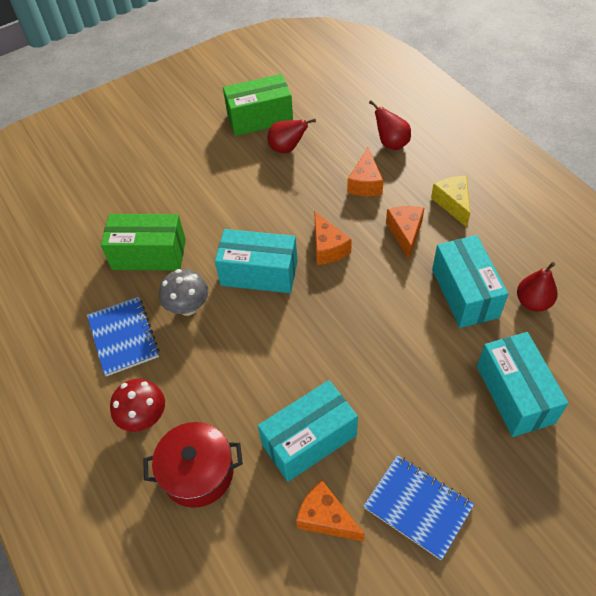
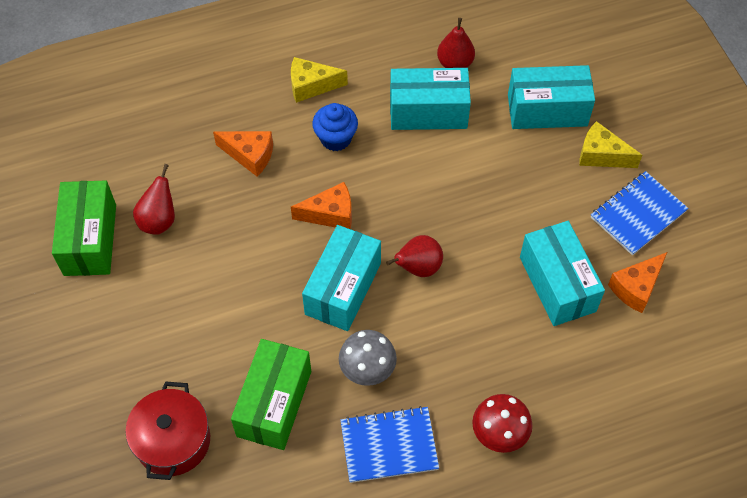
camera: 80 degrees left, 5 degrees up
(198, 473) = (572, 389): red pot -> red pot (173, 441)
(391, 143) = (198, 114): red pear -> red pear (418, 268)
(405, 233) = (336, 138): orange cheese -> blue cupcake
(480, 457) = (601, 155): none -> yellow cheese

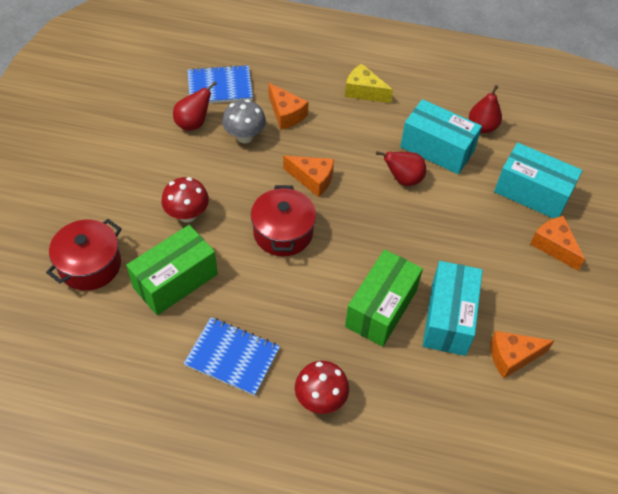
camera: 30 degrees right, 5 degrees down
(90, 239) = (140, 112): green box -> green box (381, 308)
(231, 326) = (187, 214): none -> red mushroom
(336, 138) = (355, 133): blue cupcake -> none
(343, 289) = (283, 232): turquoise box -> red pot
(367, 370) = (257, 296): grey mushroom -> grey mushroom (244, 136)
(418, 268) = (348, 248): red pear -> red pear (403, 179)
(601, 155) = (554, 246): yellow cheese -> orange cheese
(638, 214) = (553, 304): blue notebook -> blue notebook (220, 86)

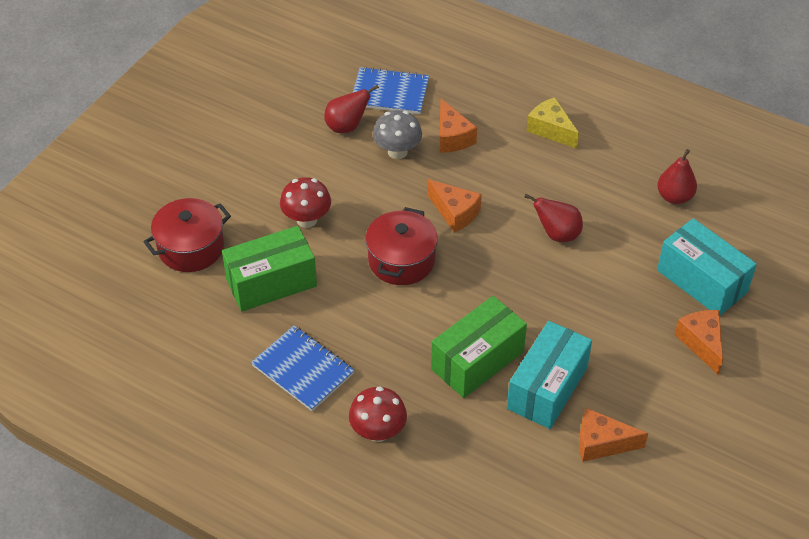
camera: 20 degrees right, 5 degrees down
(437, 149) = (610, 210): turquoise box -> none

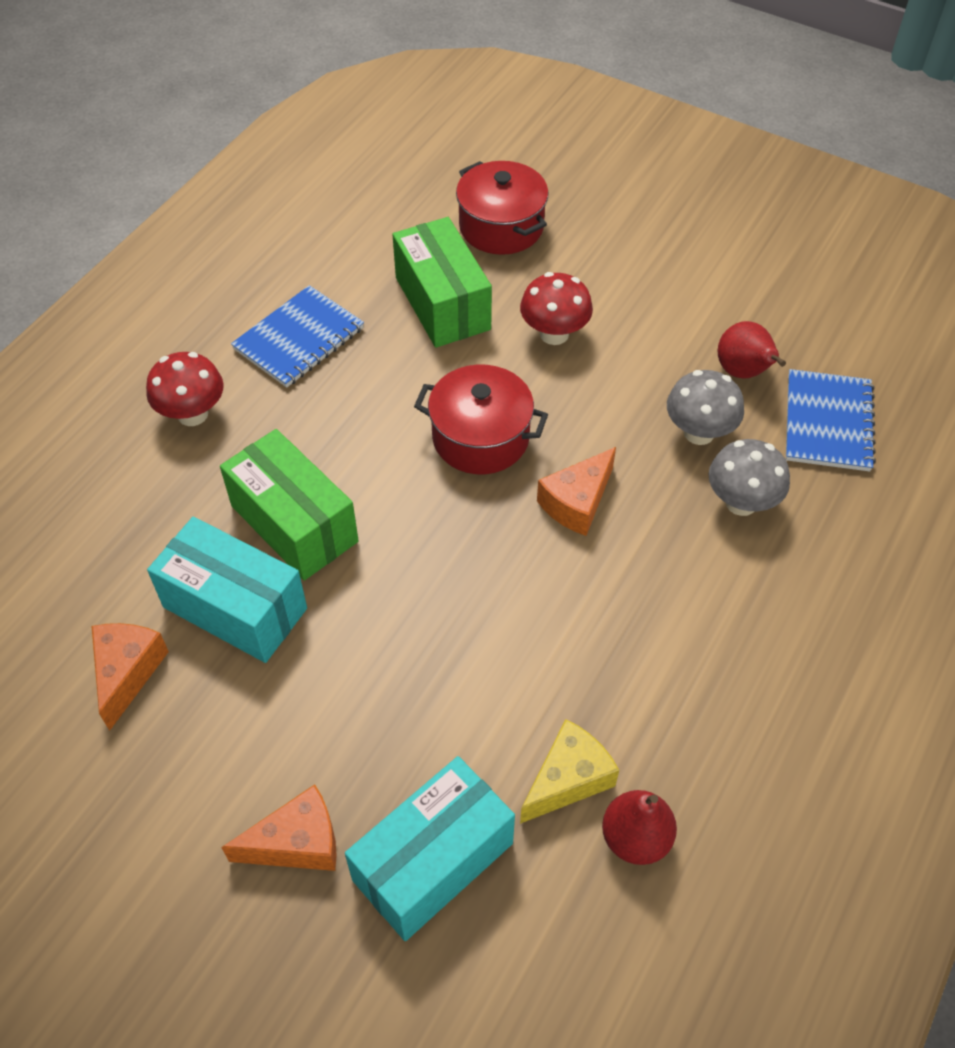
camera: 90 degrees right, 5 degrees up
(452, 137) = (741, 502): orange cheese -> grey mushroom
(551, 130) = (781, 645): yellow cheese -> yellow cheese (568, 779)
(557, 234) = (537, 639): red pear -> none

